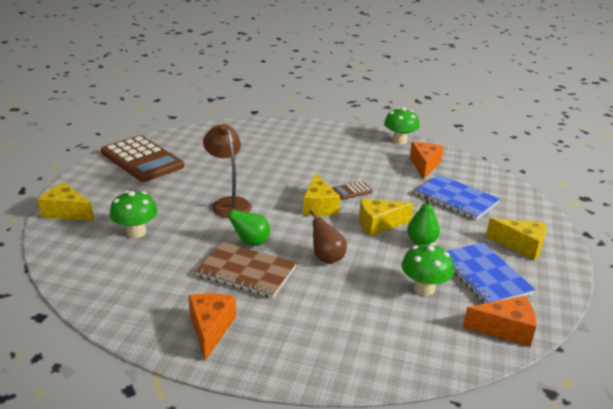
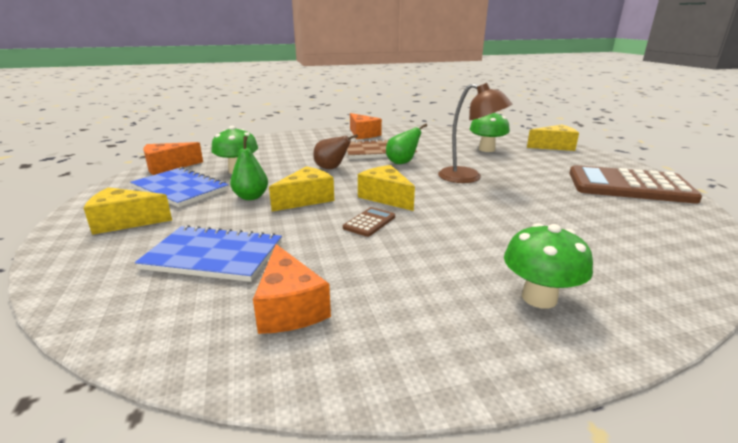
camera: 150 degrees right, 5 degrees down
(399, 141) = (390, 370): green mushroom -> green mushroom (539, 298)

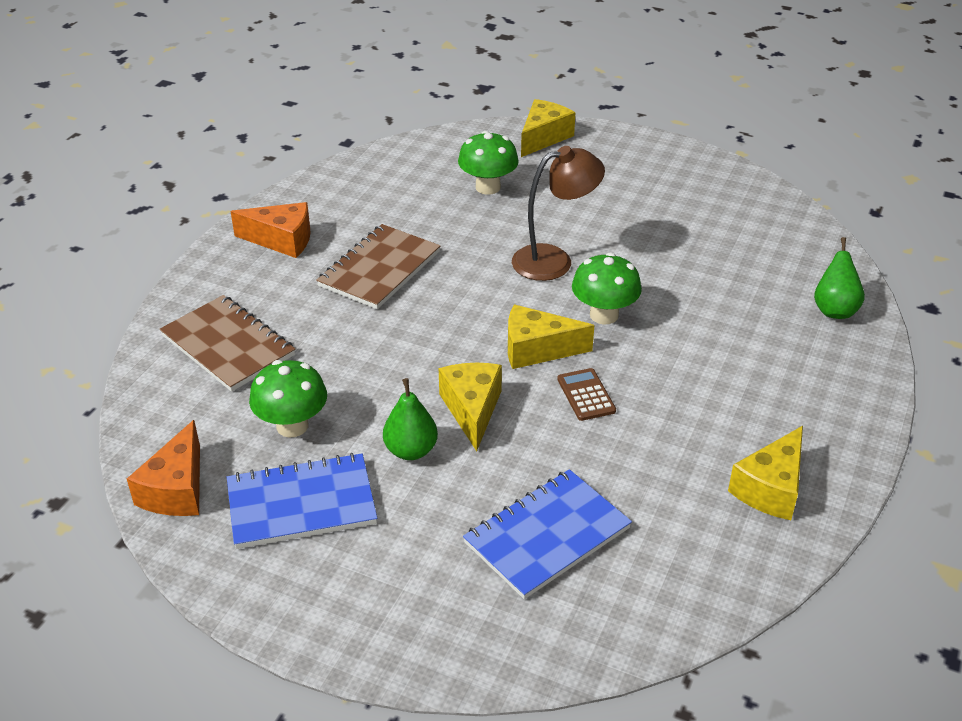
camera: 50 degrees left, 15 degrees up
(125, 222) = (370, 584): yellow cheese -> yellow cheese (770, 488)
(278, 147) = (228, 345): none -> brown notebook
(289, 307) = (692, 520): orange cheese -> none
(331, 168) = (392, 341): brown pear -> none
(402, 162) = (446, 275): green pear -> green pear (834, 310)
(539, 298) = (803, 382): green mushroom -> green mushroom (604, 315)
(629, 186) = (693, 184): brown calculator -> none

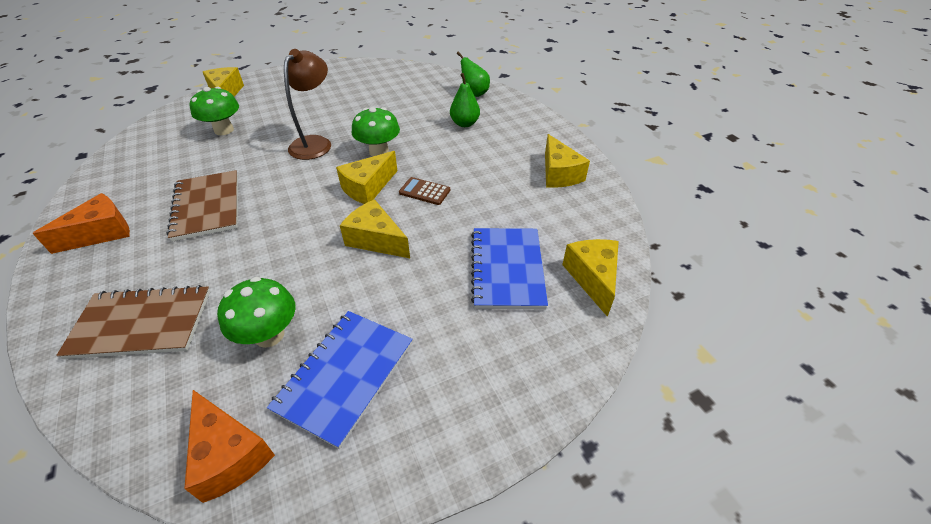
camera: 50 degrees left, 5 degrees up
(411, 450) = (372, 287): green pear -> green pear (464, 123)
(616, 616) = (592, 278): none -> yellow cheese

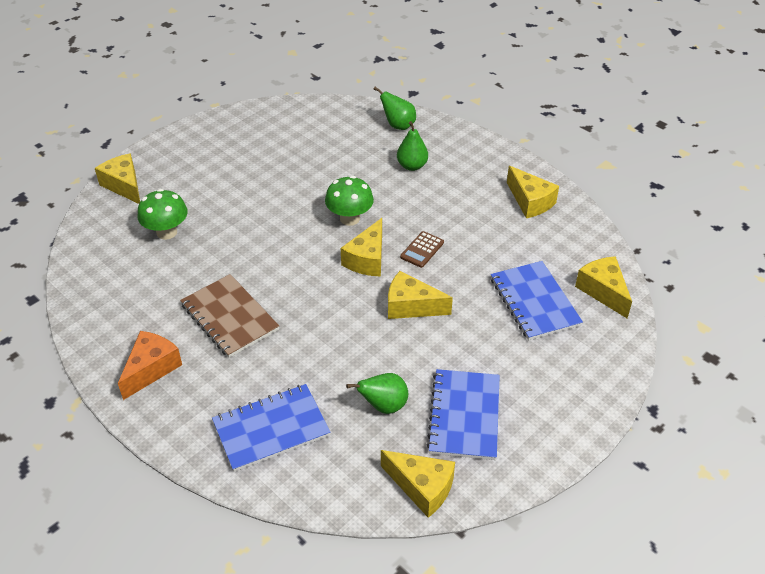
camera: 20 degrees left, 0 degrees up
(142, 324) = (271, 429): brown notebook -> blue notebook
(229, 454) = (422, 487): orange cheese -> yellow cheese
(269, 335) = (384, 406): green mushroom -> green pear
(315, 143) = (278, 224): brown lamp -> none
(424, 191) = (422, 250): brown calculator -> brown calculator turned 60 degrees counterclockwise

